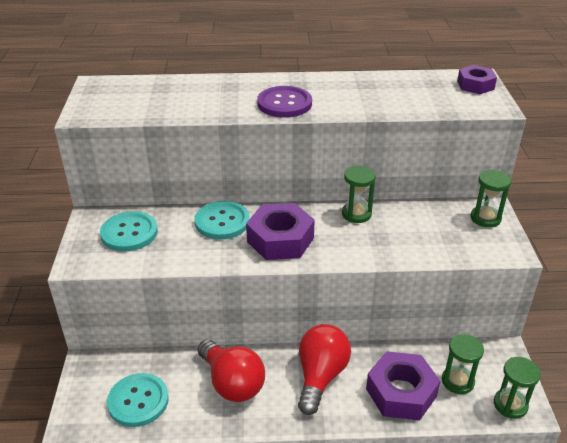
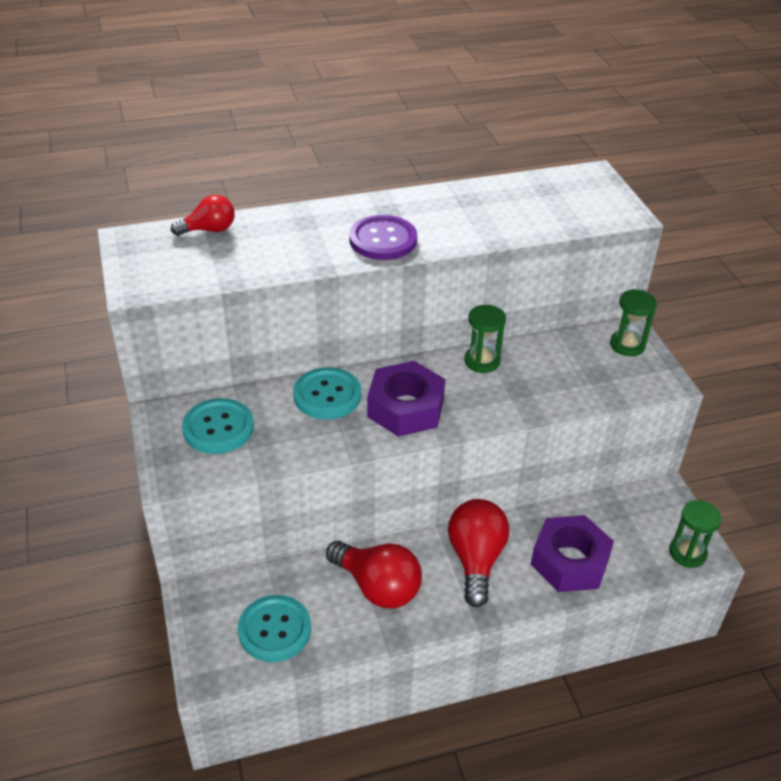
camera: 15 degrees left, 5 degrees up
(156, 84) = (209, 230): none -> red light bulb
(457, 381) = (626, 537): green hourglass -> none
(475, 85) = (594, 186): purple nut -> none

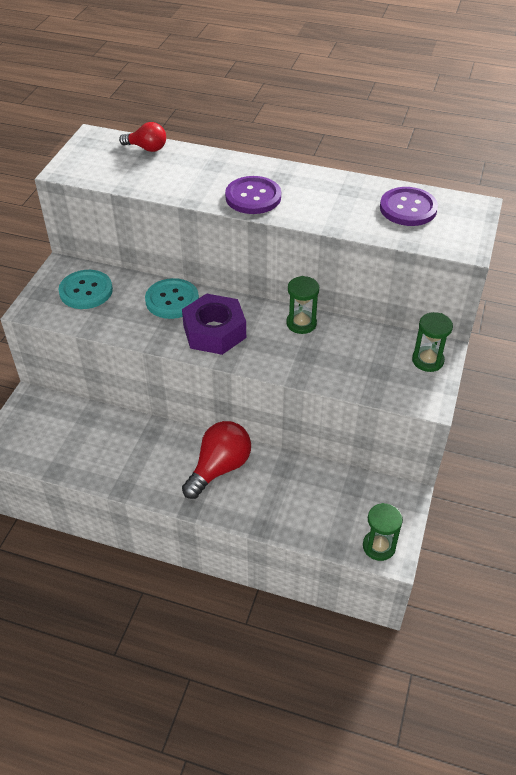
camera: 35 degrees right, 5 degrees up
(274, 629) = (56, 443): turquoise button -> none
(377, 587) = (140, 451): red light bulb -> none
(539, 197) = (408, 208): none -> purple button
(569, 561) = (283, 504): purple nut -> none

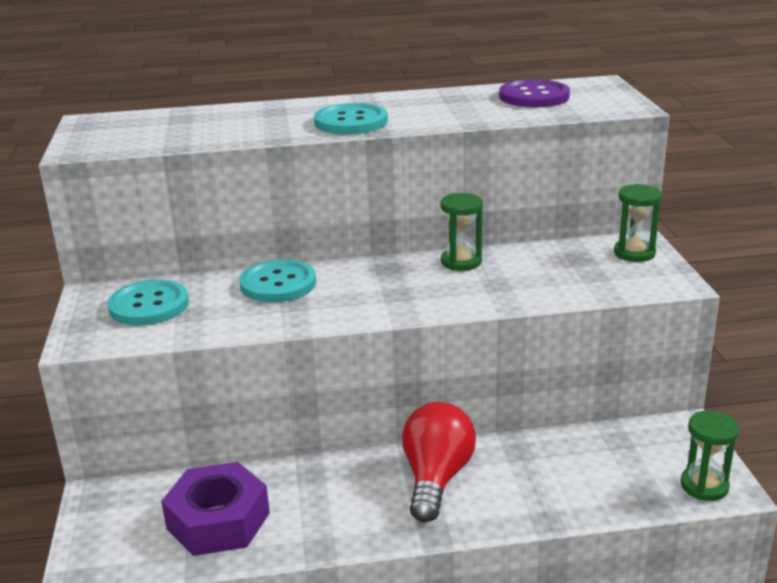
camera: 25 degrees left, 20 degrees down
(147, 148) = (173, 115): red light bulb -> none
(214, 331) = (362, 296): purple nut -> purple nut (218, 521)
(253, 197) = (351, 122): purple button -> turquoise button

